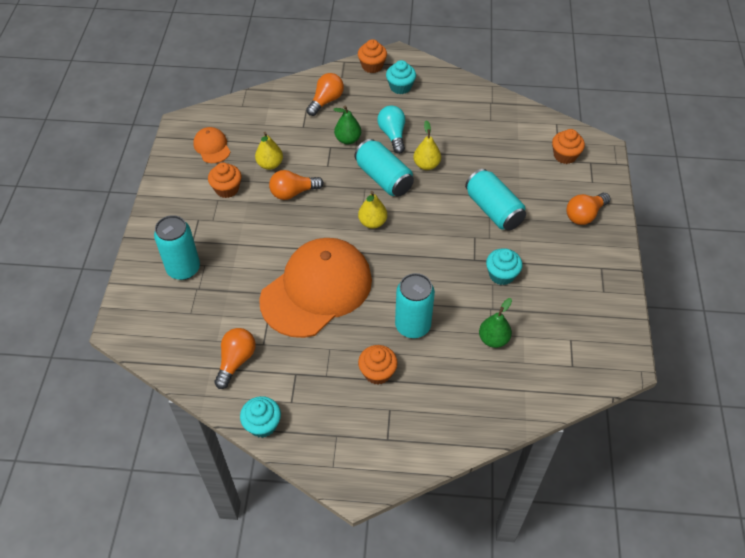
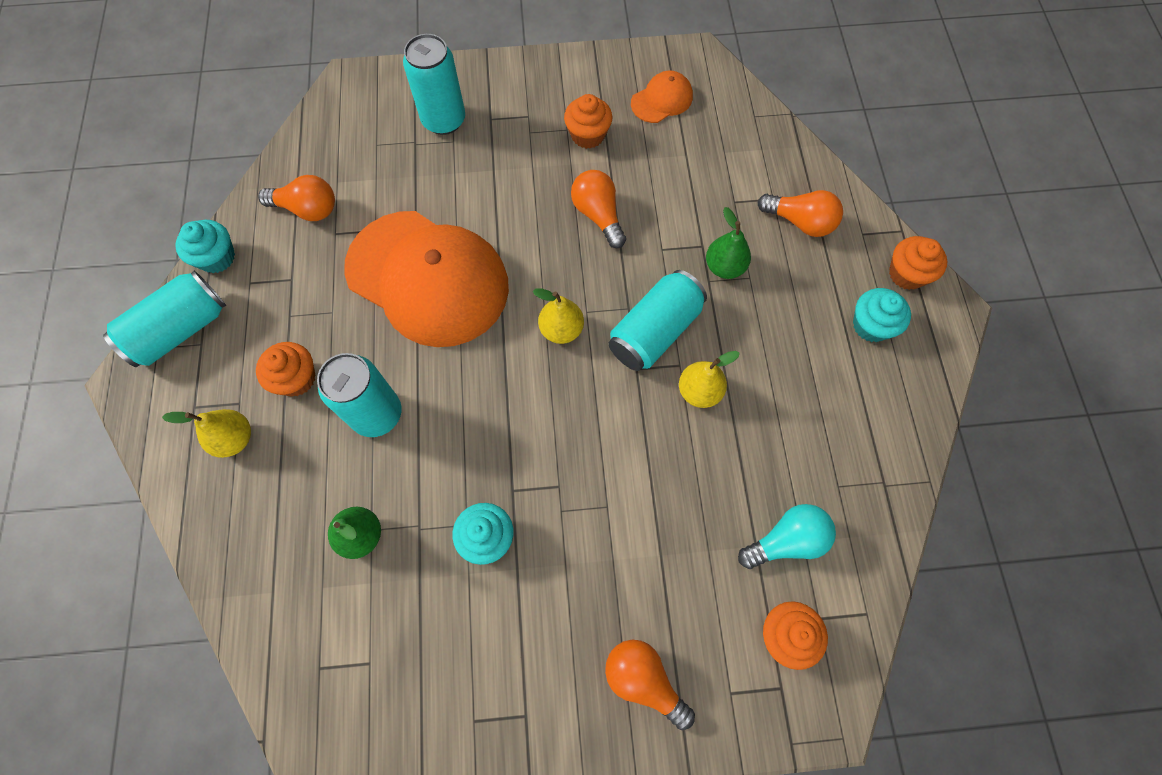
camera: 80 degrees right, 15 degrees up
(270, 164) = (646, 175): yellow pear -> yellow pear (234, 439)
(392, 135) = (753, 330): turquoise light bulb -> turquoise light bulb (786, 540)
(493, 210) = (622, 512): turquoise can -> turquoise can (180, 330)

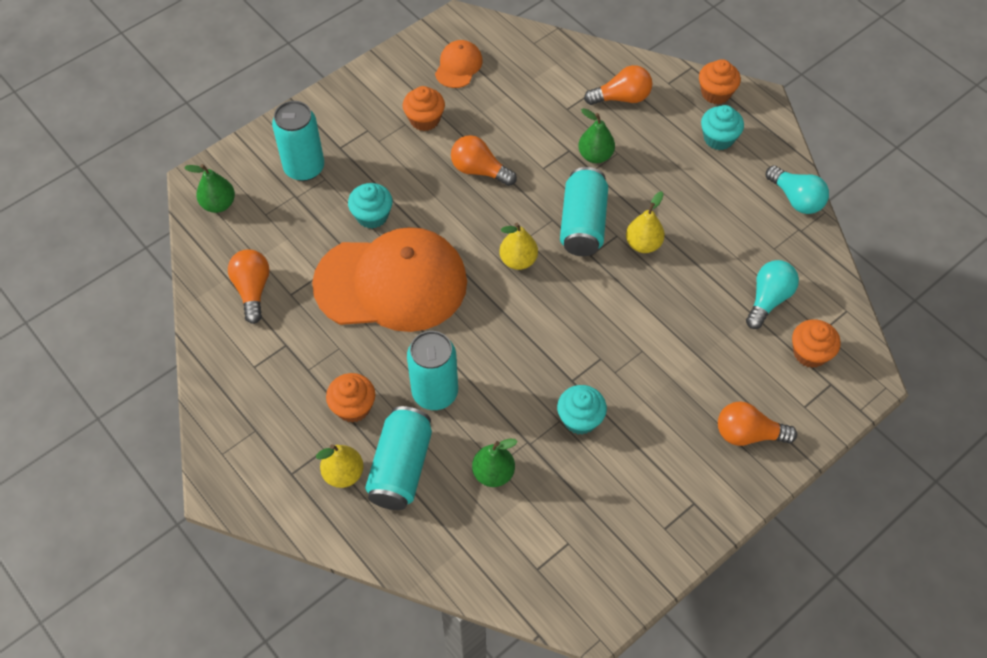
camera: 35 degrees left, 10 degrees down
(180, 330) = (229, 430): turquoise can -> turquoise can (401, 467)
(217, 257) = (210, 365): turquoise cupcake -> turquoise cupcake (372, 216)
(307, 209) = (252, 290): orange light bulb -> orange light bulb turned 75 degrees counterclockwise
(346, 112) = (218, 204): none -> green pear
(907, 446) = (796, 199): none -> turquoise light bulb

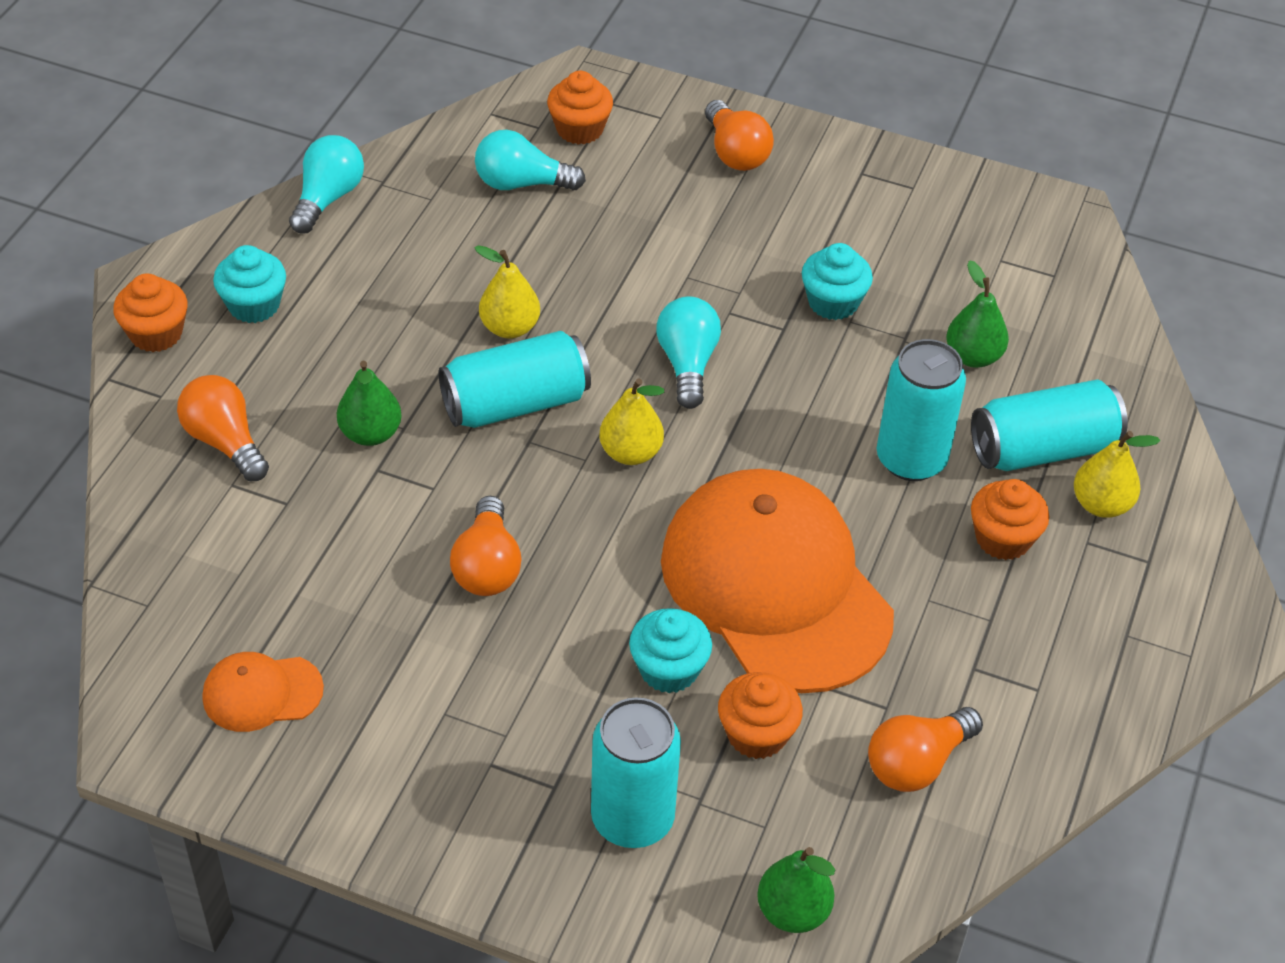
camera: 120 degrees left, 10 degrees down
(424, 119) = (419, 688): orange cupcake -> orange cupcake (756, 734)
(569, 317) = (687, 364): none -> turquoise light bulb

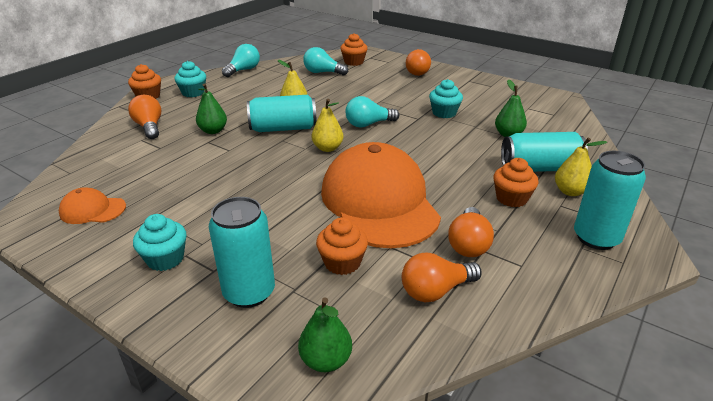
camera: 15 degrees right, 15 degrees down
(487, 566) = (236, 178): orange light bulb -> orange light bulb (468, 244)
(669, 669) = (306, 228): turquoise cupcake -> turquoise cupcake (165, 259)
(687, 364) = (368, 124): turquoise light bulb -> turquoise light bulb turned 120 degrees counterclockwise
(911, 459) = (468, 164): turquoise can -> turquoise can (596, 238)

